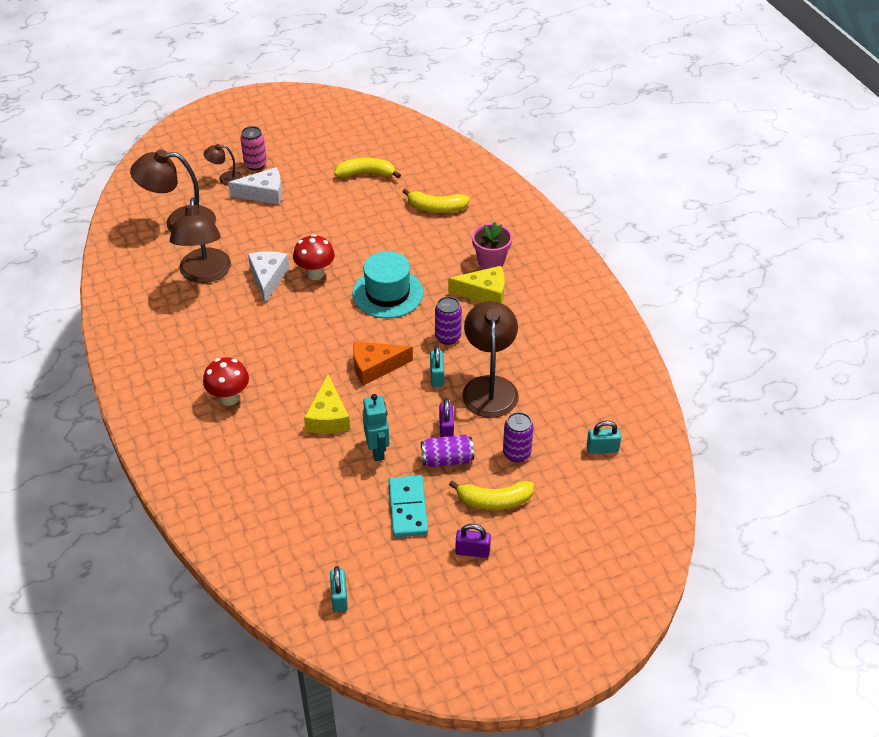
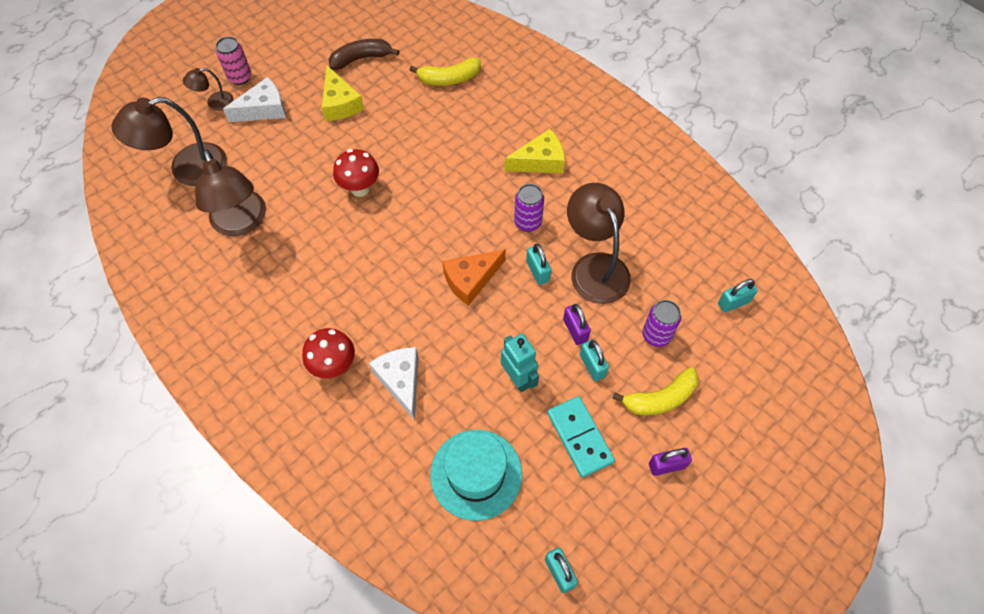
camera: 20 degrees left, 15 degrees up
(268, 278) = (312, 208): white cheese -> white cheese (401, 381)
(328, 417) = (449, 355): yellow cheese -> yellow cheese (340, 103)
(366, 174) = (361, 59): yellow banana -> brown banana
(387, 293) = (444, 190): turquoise hat -> turquoise hat (476, 474)
(447, 459) = (592, 366): purple can -> turquoise padlock
(491, 261) = (530, 124): pink flower pot -> none

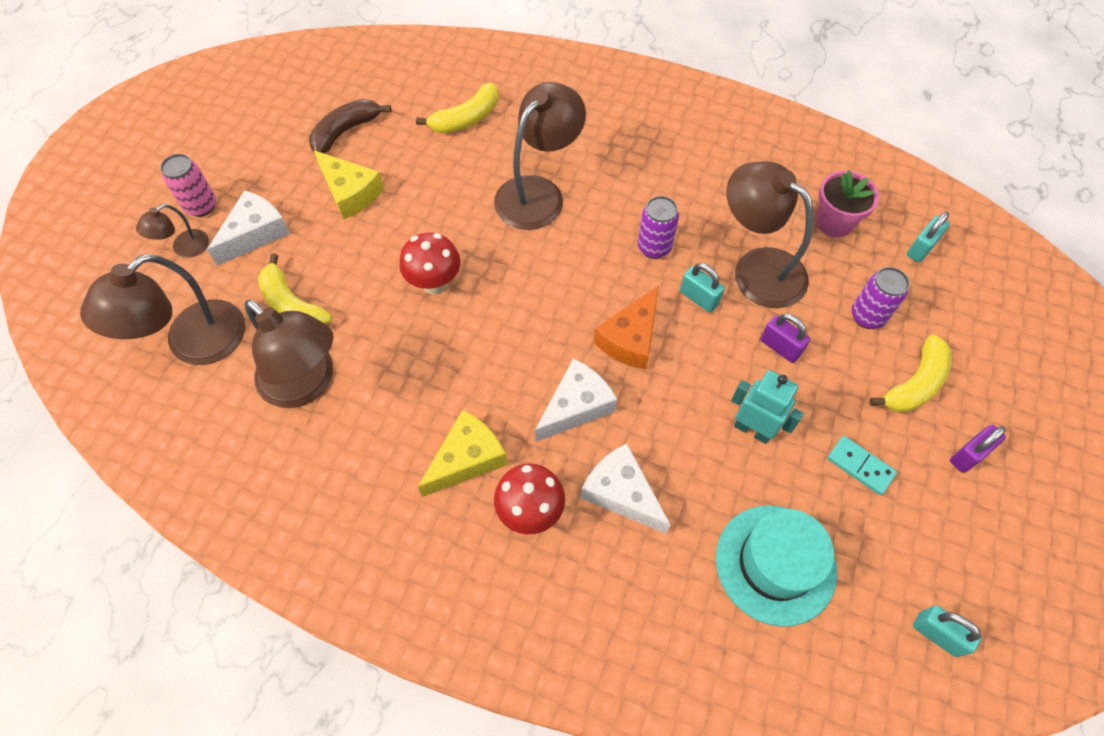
camera: 25 degrees left, 0 degrees up
(261, 167) = (292, 305): none -> yellow banana
(405, 310) = (576, 406): none -> white cheese
(468, 151) = (538, 193): none -> brown lamp
(540, 161) = (625, 174): yellow cheese -> yellow cheese (467, 459)
(579, 437) = (860, 466): turquoise domino -> turquoise domino, size x0.65
(592, 366) = (823, 379): turquoise padlock -> none
(676, 257) = (834, 222): none -> pink flower pot

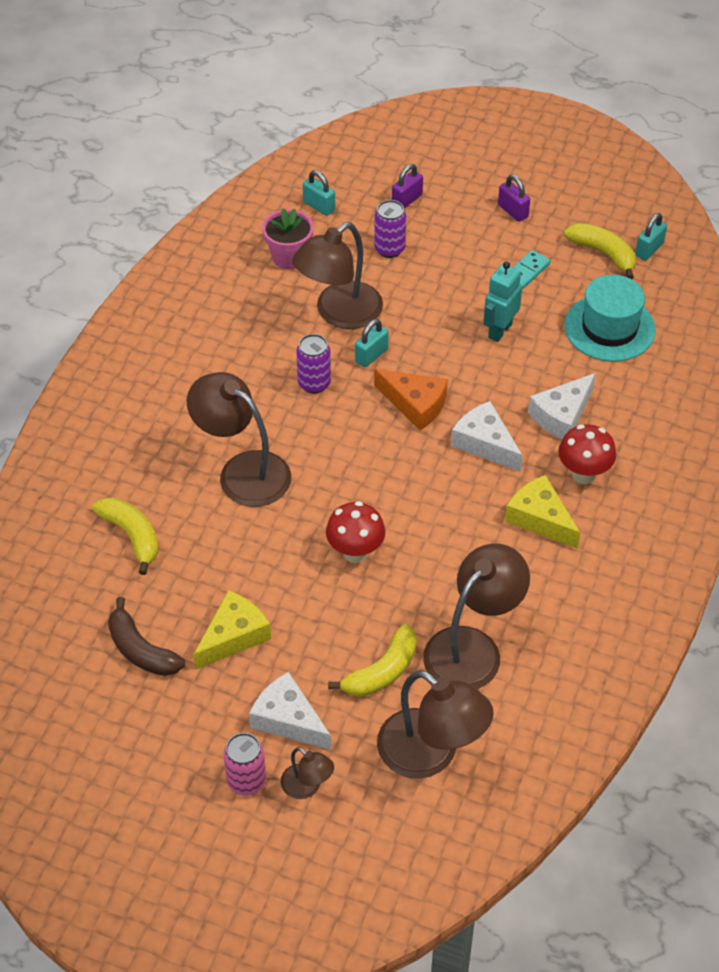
camera: 90 degrees left, 10 degrees down
(780, 347) = (421, 306): purple padlock -> purple padlock (407, 200)
(915, 384) = (453, 230): yellow banana -> yellow banana (603, 253)

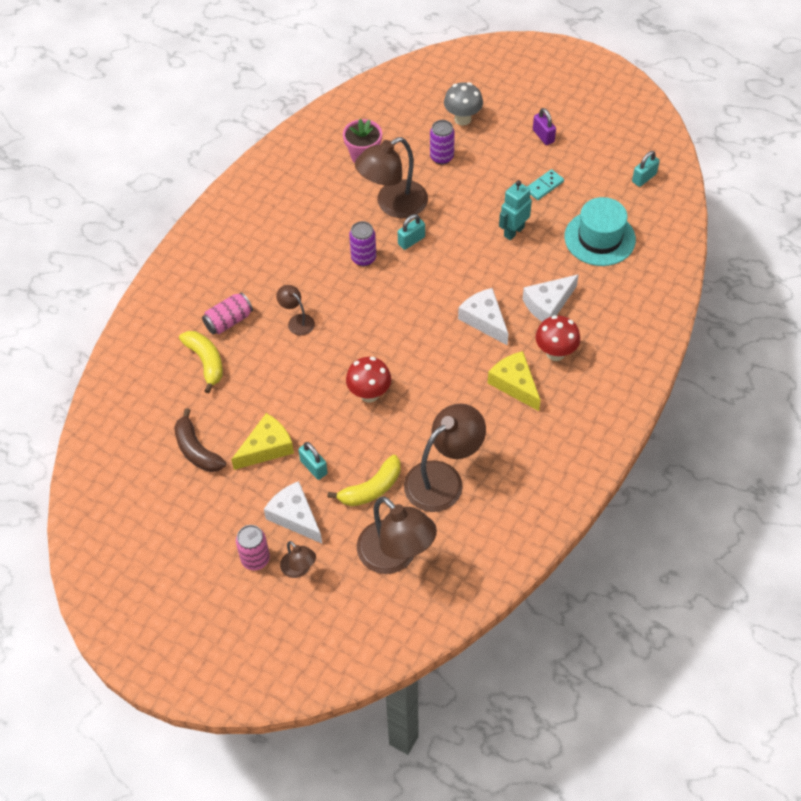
camera: 10 degrees right, 5 degrees up
(152, 481) = (228, 321): none -> pink can
(243, 471) = (297, 321): brown lamp -> brown lamp, size x0.49
(319, 206) = (394, 117): turquoise padlock -> turquoise padlock (314, 467)
(407, 200) = (462, 119): purple padlock -> grey mushroom
(415, 404) = (437, 283): orange cheese -> none
(603, 253) = (607, 177): yellow banana -> none

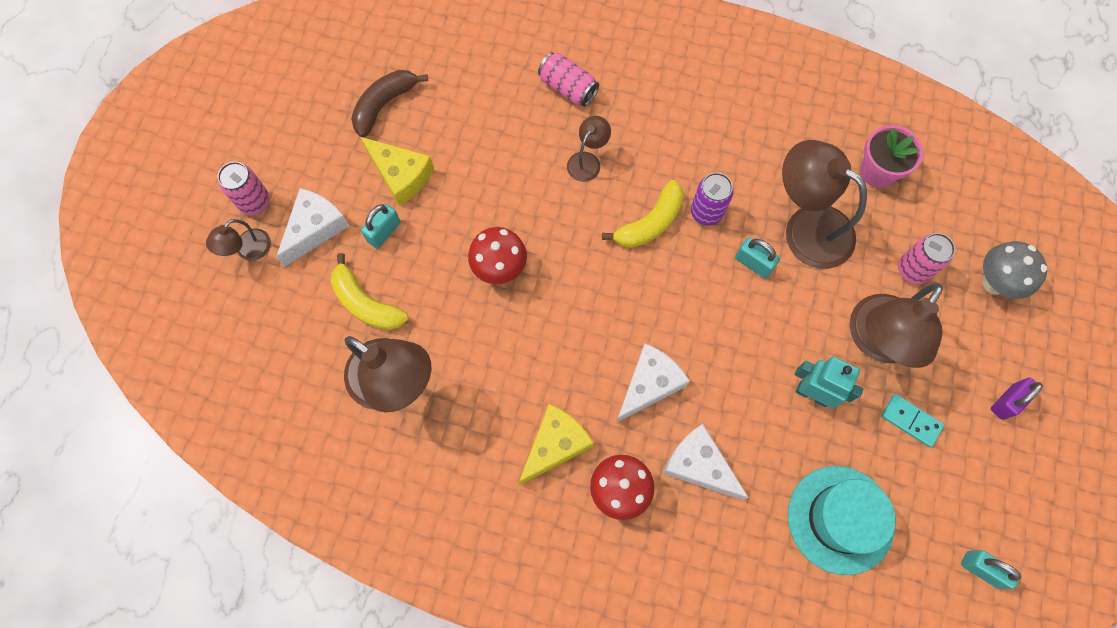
camera: 75 degrees right, 15 degrees up
(206, 362) = (504, 80): yellow banana -> yellow banana (650, 223)
(395, 556) = (278, 352): brown lamp -> brown lamp (876, 341)
(441, 157) = (912, 270): purple can -> pink can

